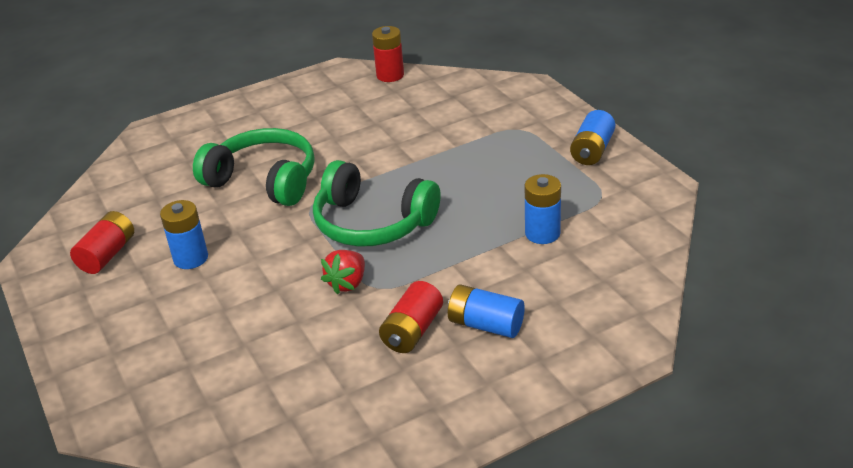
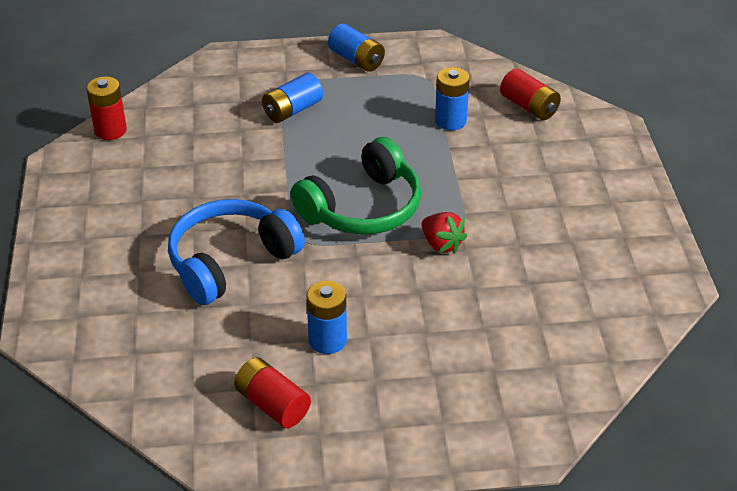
camera: 70 degrees left, 5 degrees up
(264, 180) = (230, 261): green headphones -> blue headphones
(412, 331) = (529, 223): red battery -> red battery (529, 107)
(486, 325) = (545, 184): blue battery -> blue battery (293, 110)

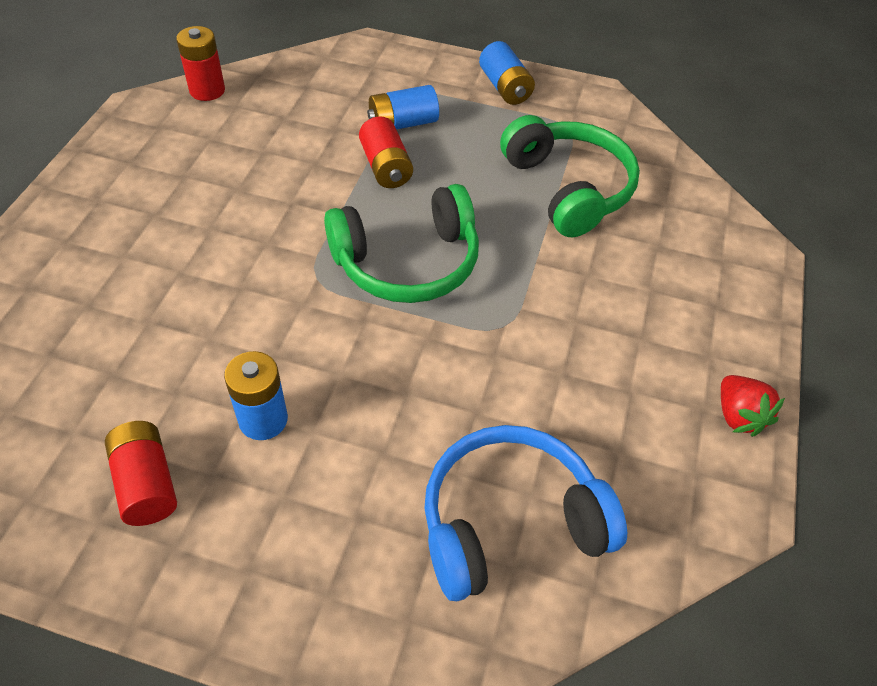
camera: 20 degrees right, 10 degrees up
(230, 261) = (224, 278): blue headphones -> blue headphones (510, 522)
(441, 244) = (470, 340): red strawberry -> red strawberry (738, 416)
(450, 121) = (568, 188): blue battery -> green headphones
(529, 107) = (670, 199): red battery -> red battery (386, 167)

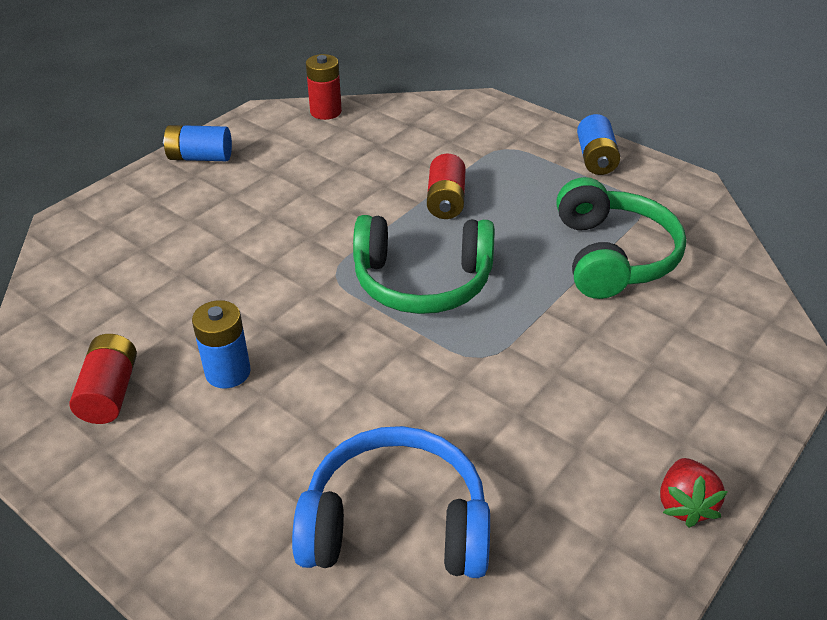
camera: 25 degrees right, 10 degrees down
(403, 123) = (481, 169): blue battery -> blue battery (200, 157)

